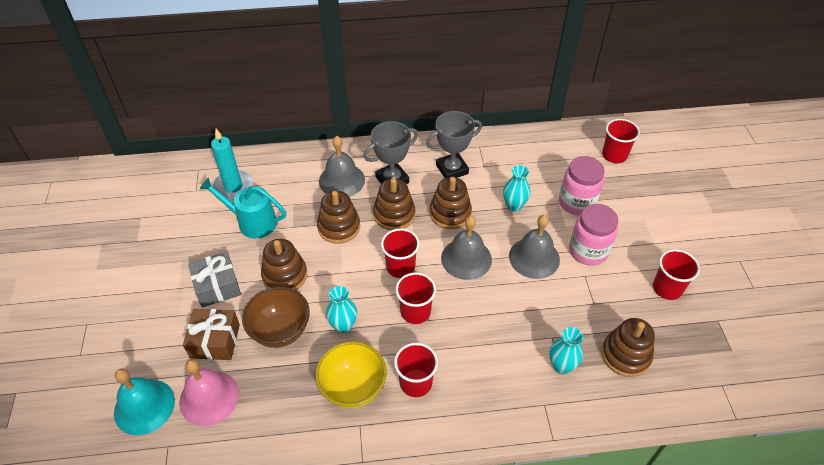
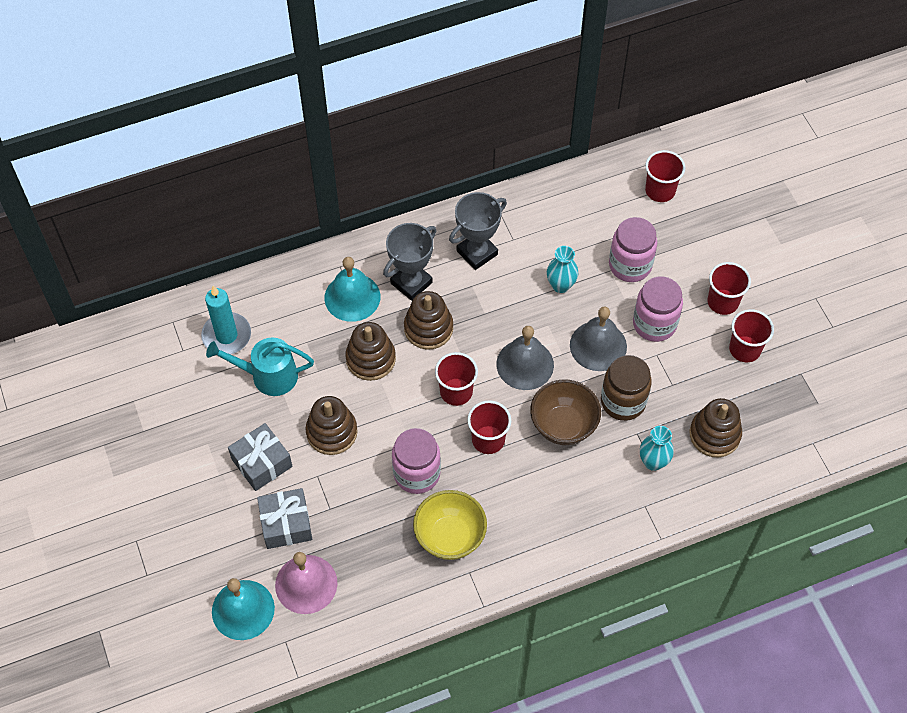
camera: 15 degrees left, 10 degrees up
(215, 341) = (286, 524): brown gift -> grey gift
(280, 331) = (352, 496): brown bowl -> brown bowl (563, 426)
(341, 180) = (352, 297): grey bell -> turquoise bell
(343, 325) = (417, 473): turquoise vase -> pink jar
(415, 383) = (512, 516): red cup -> red cup (722, 302)
(450, 213) = (491, 311): brown stacking toy -> none
(545, 307) = (623, 401): none -> brown jar

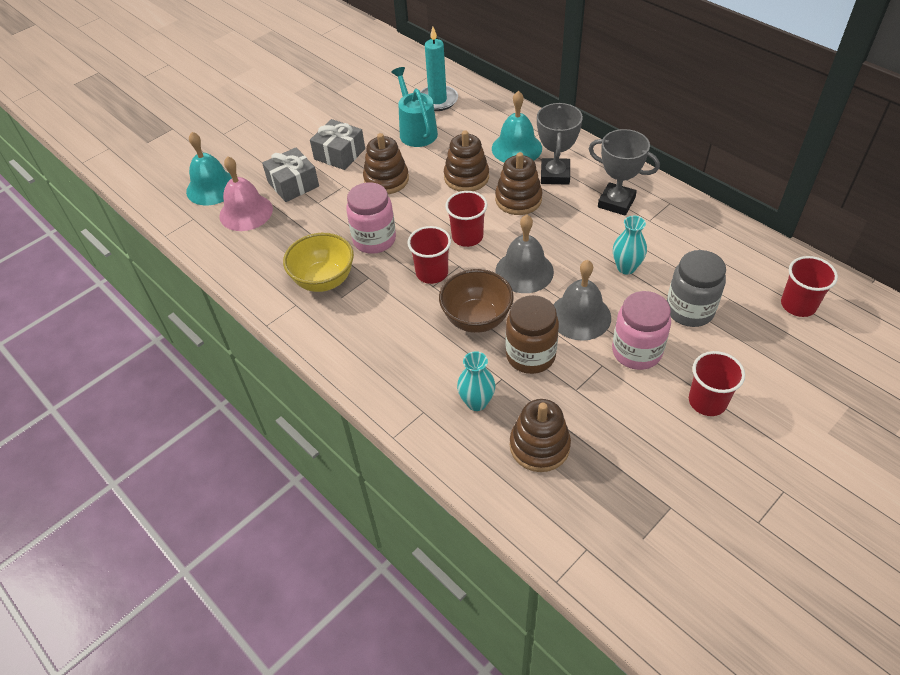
camera: 70 degrees right, 10 degrees down
(411, 283) = (555, 175): grey trophy -> grey trophy turned 75 degrees clockwise
(630, 265) = (689, 310): pink jar -> grey jar
(745, 349) = (663, 440): red cup -> none

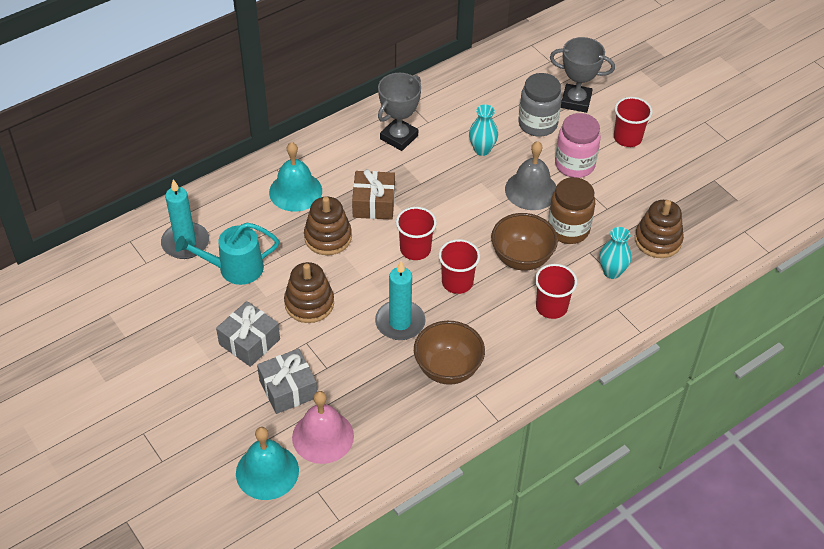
camera: 85 degrees left, 0 degrees up
(324, 280) = (448, 369): yellow bowl -> brown bowl
(374, 240) = (400, 322): pink jar -> turquoise candle
(518, 199) = (374, 203): brown stacking toy -> brown gift
(524, 271) = (471, 216): grey bell -> none
(555, 175) = (347, 171): grey trophy -> grey trophy (576, 101)
(798, 305) = (544, 64): red cup -> red cup (551, 307)

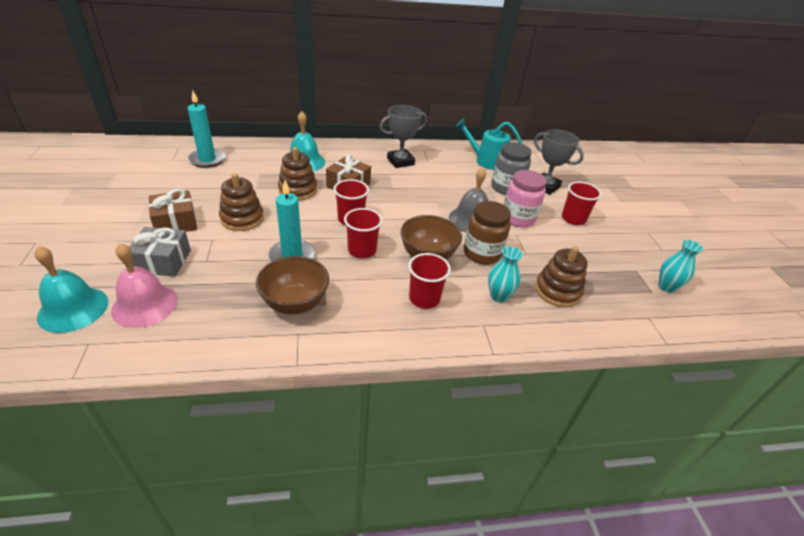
camera: 25 degrees right, 10 degrees down
(235, 268) = (219, 182): turquoise watering can -> turquoise watering can (486, 161)
(249, 342) = (176, 222): grey gift -> brown gift
(482, 150) = (453, 186): turquoise vase -> turquoise vase (666, 287)

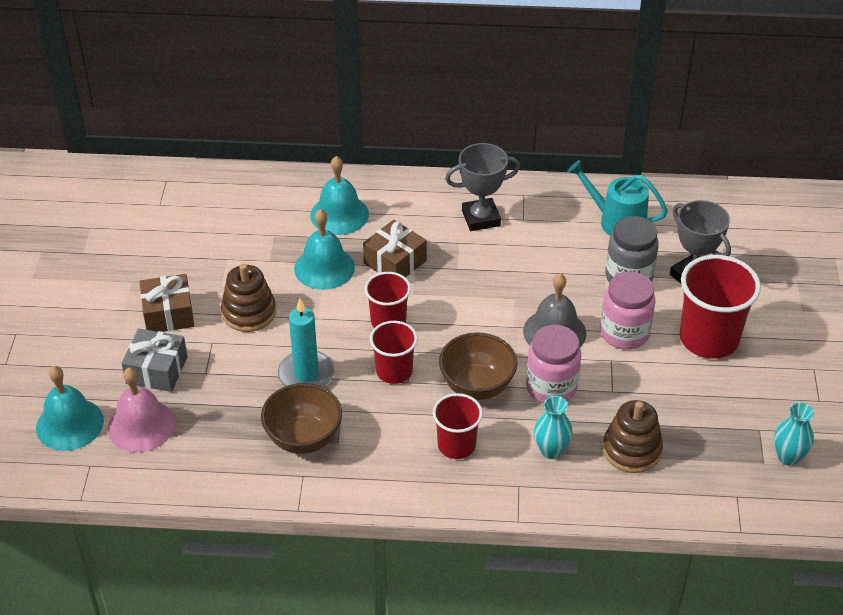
camera: 15 degrees right, 5 degrees up
(207, 159) = (205, 206): turquoise candle -> none
(298, 190) = (324, 268): brown stacking toy -> turquoise bell
(482, 253) = (551, 387): brown jar -> pink jar
(573, 219) = (709, 339): red cup -> red cup, size x1.66

